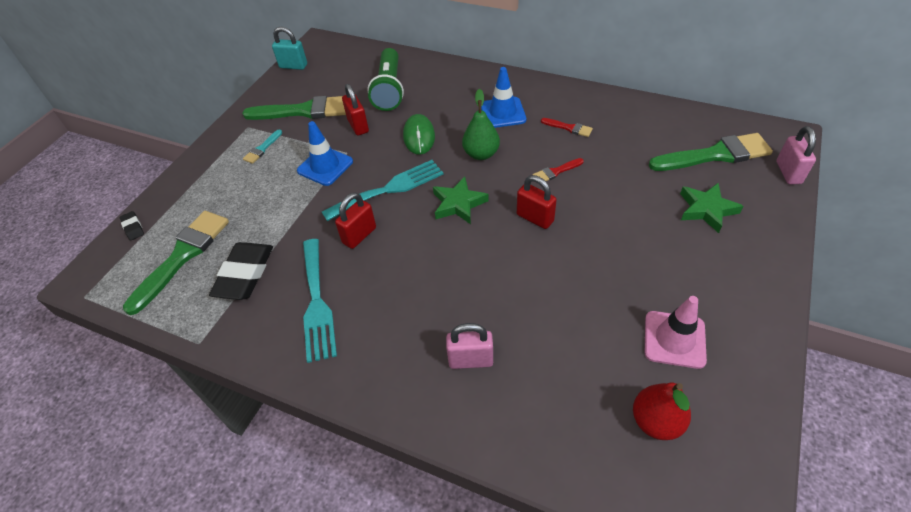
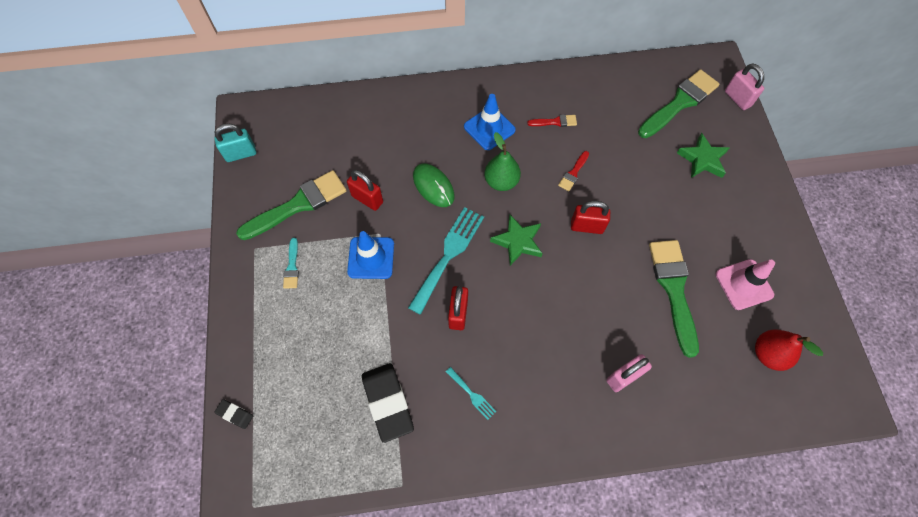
camera: 35 degrees left, 15 degrees up
(182, 256) = (313, 416): green brush -> green brush (673, 289)
(317, 303) = (472, 394): turquoise fork -> turquoise fork, size x0.47
(389, 89) = (365, 144): green flashlight -> none

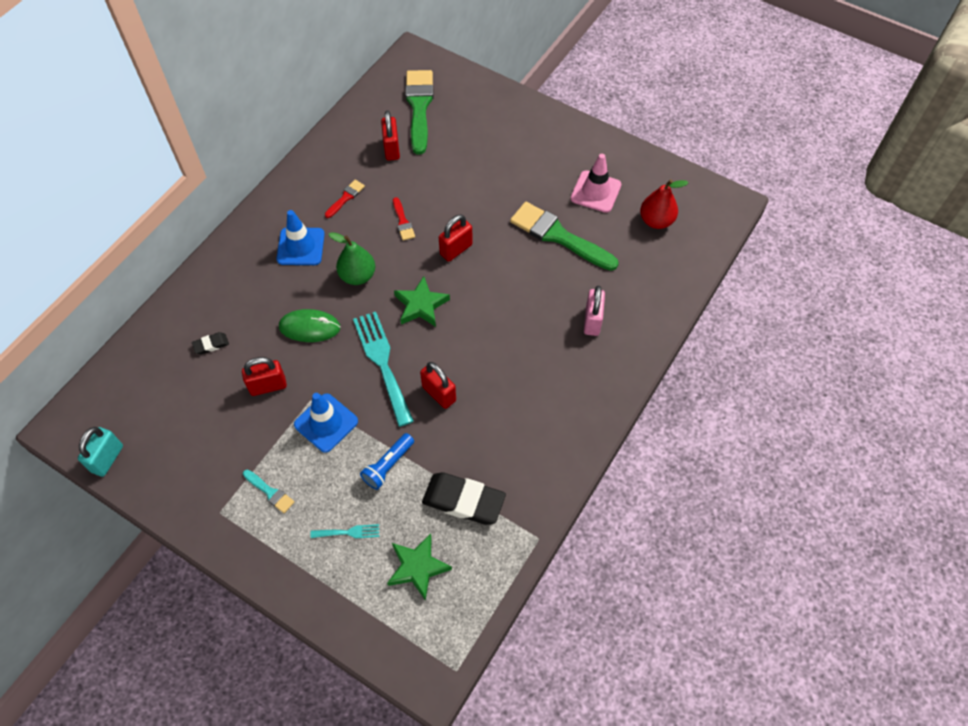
camera: 50 degrees left, 5 degrees down
(235, 414) = (362, 633): black eraser -> black eraser (211, 345)
(298, 205) = (214, 445): green brush -> none
(372, 326) = (388, 465): none -> blue flashlight
(472, 394) = (513, 434): turquoise fork -> turquoise fork (349, 532)
(625, 116) = (391, 149): none -> red padlock
(702, 159) = (479, 133): green star -> green star (418, 567)
(737, 99) = (454, 71): pink padlock -> none

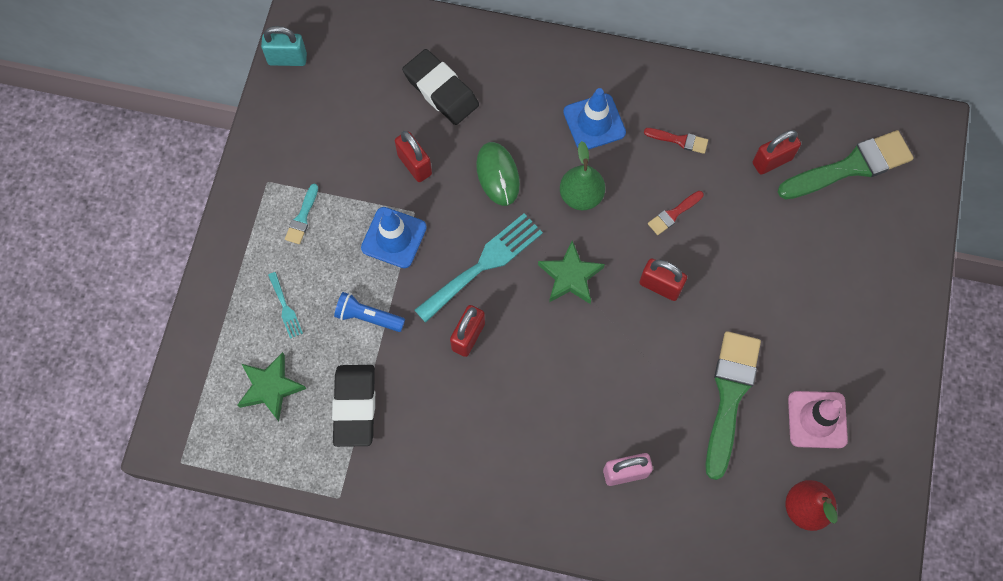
camera: 70 degrees right, 10 degrees up
(211, 345) = (441, 90): black eraser -> black eraser, size x2.15

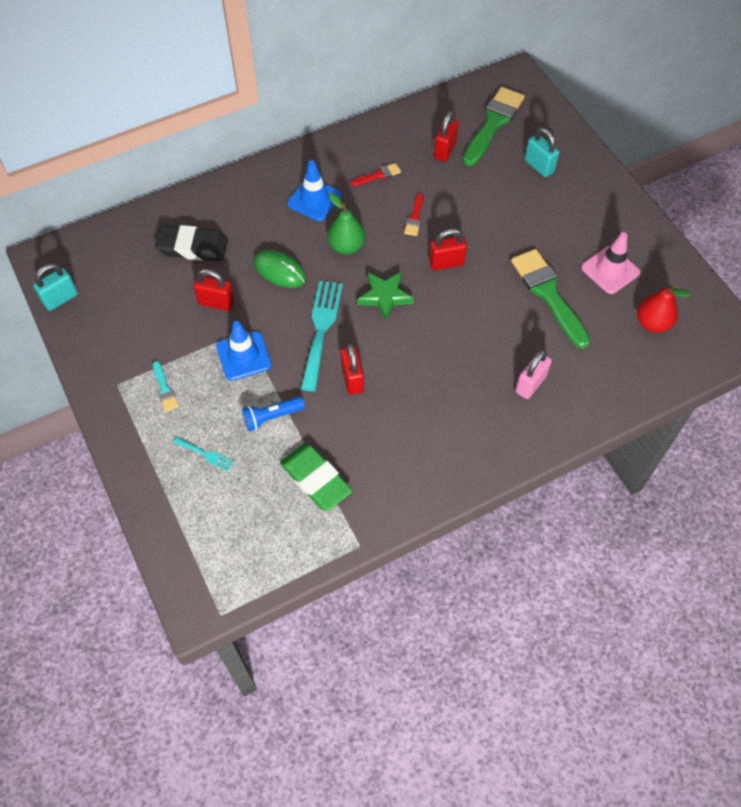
camera: 40 degrees left, 10 degrees down
(270, 387) = (243, 513): green star -> none
(355, 406) = (316, 479): black eraser -> green eraser
(853, 250) = (539, 166): none -> turquoise padlock

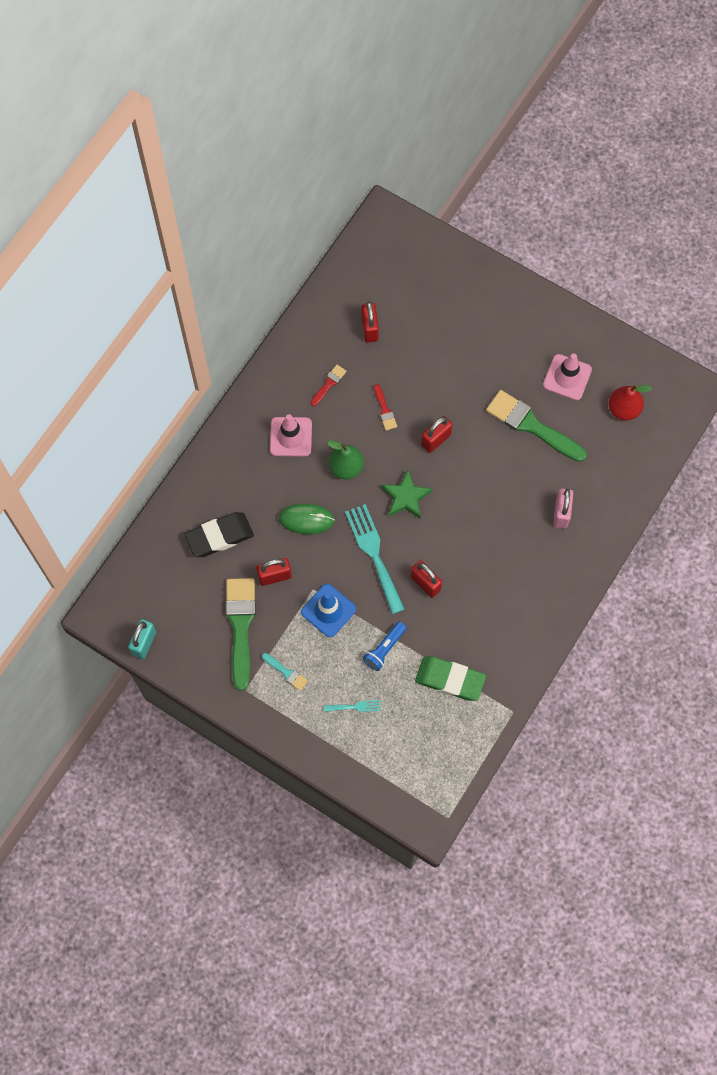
camera: 30 degrees left, 10 degrees up
(314, 200) = (291, 437): blue traffic cone -> pink traffic cone
(493, 124) = (394, 279): green brush -> green brush (240, 626)
(539, 166) = (457, 304): turquoise padlock -> none

